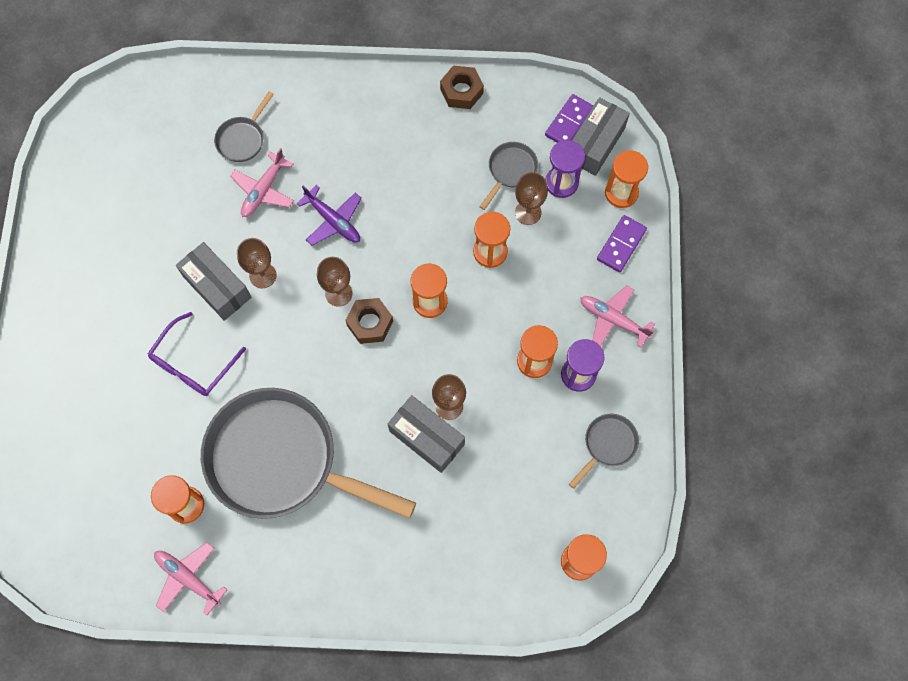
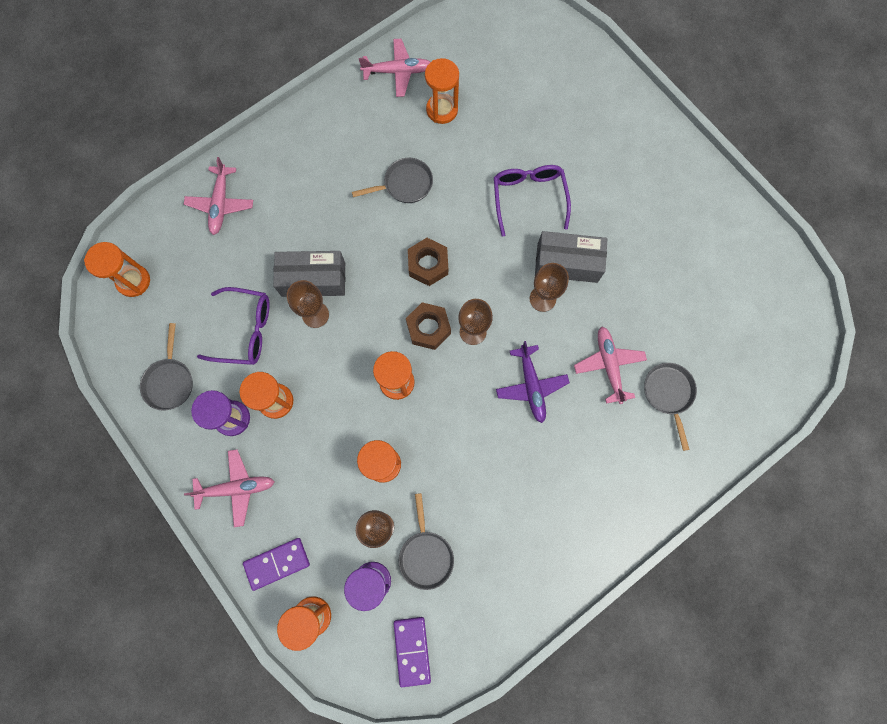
camera: 140 degrees right, 5 degrees up
(281, 460) = (405, 184): grey pan -> grey pan, size x0.41
(333, 221) = (531, 386): purple plane -> purple plane turned 105 degrees counterclockwise
(451, 575) = (221, 204): none -> pink plane
(461, 91) = (532, 598): brown nut -> brown nut (428, 264)
(516, 439) = (244, 330): none -> purple glasses
(595, 144) = (371, 648): grey box -> none
(621, 244) = (277, 563): purple domino -> purple domino turned 75 degrees clockwise

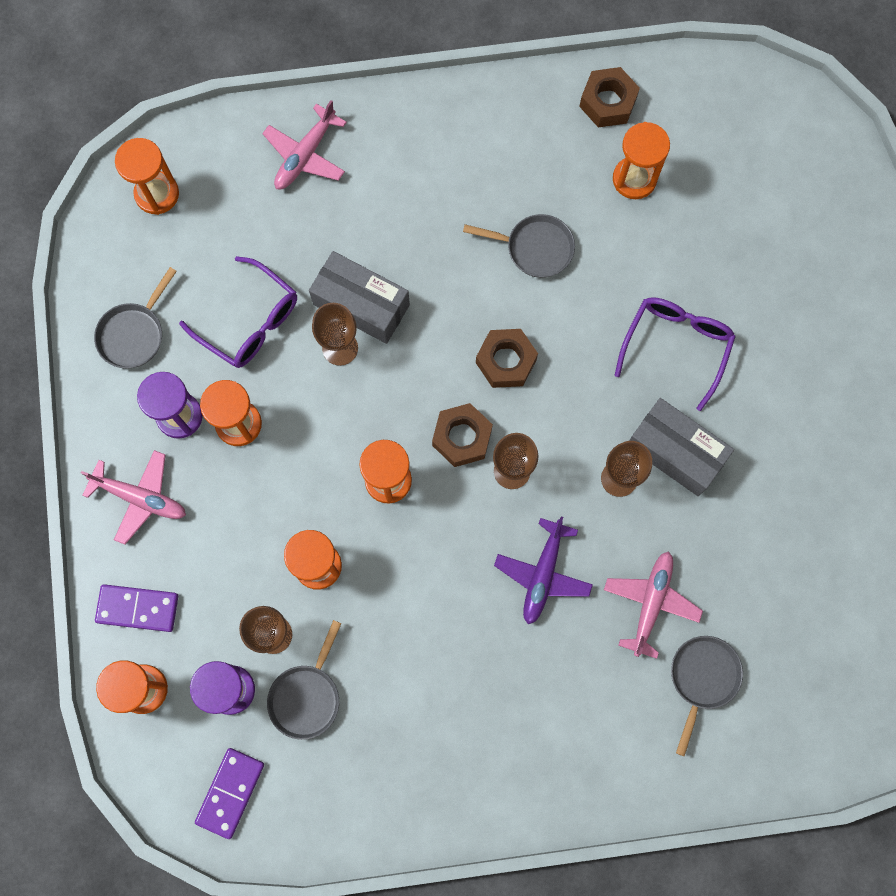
camera: 30 degrees right, 0 degrees up
(397, 72) = (608, 102): pink plane -> brown nut

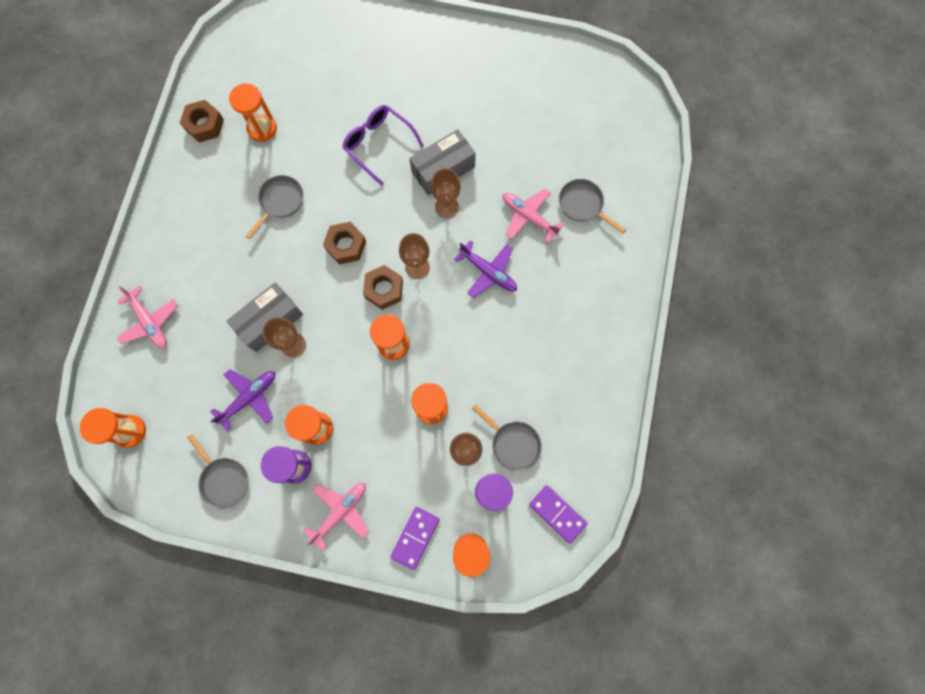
camera: 70 degrees left, 0 degrees up
(249, 321) = (249, 398): purple glasses -> purple plane

